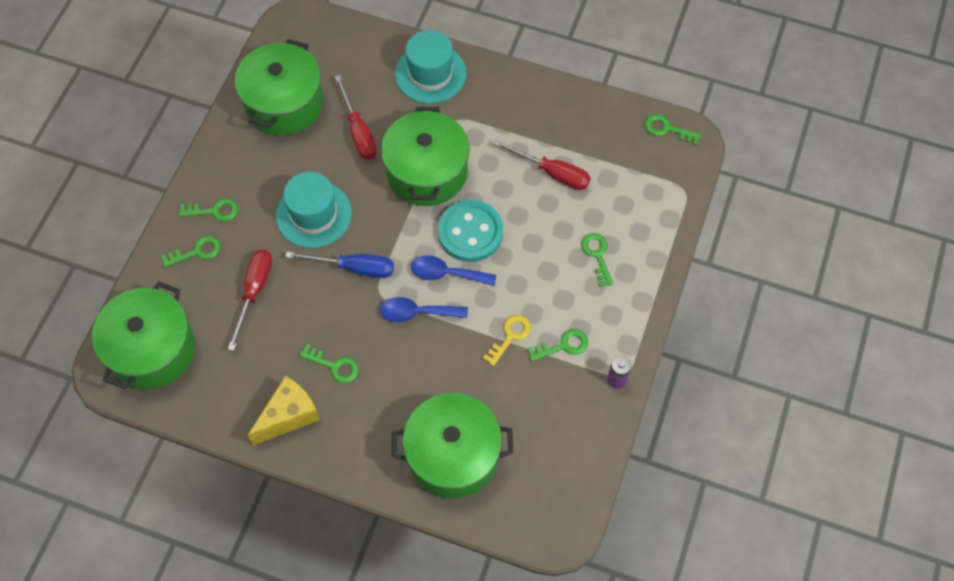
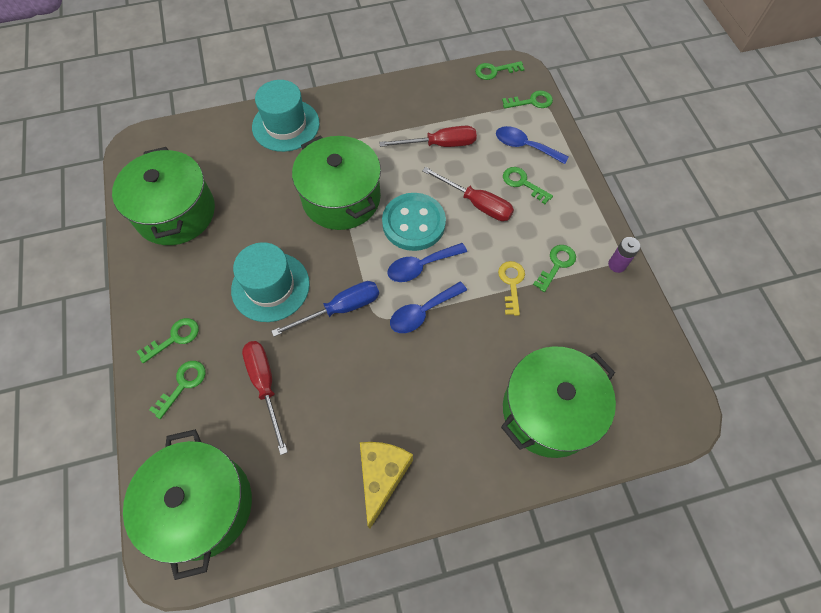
camera: 35 degrees left, 0 degrees up
(334, 366) = (388, 403): green key -> green key (531, 101)
(358, 131) = (259, 199): red screwdriver -> red screwdriver (476, 203)
(630, 221) = (525, 146): none -> blue spoon

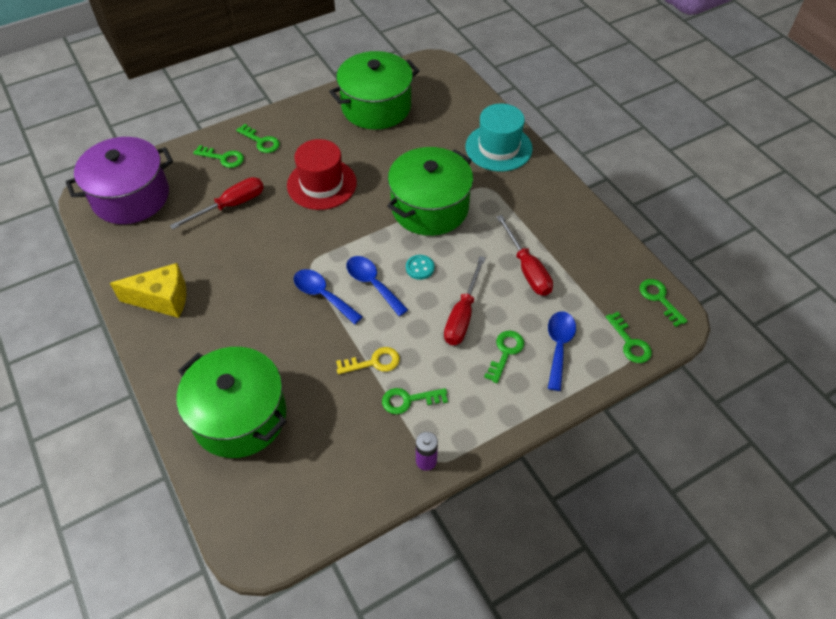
camera: 75 degrees right, 10 degrees down
(202, 505) = (131, 197): green pot -> purple pot
(270, 286) = (321, 184): turquoise hat -> red hat
(340, 309) = (311, 235): blue screwdriver -> none
(413, 223) = (420, 268): turquoise button -> turquoise button, size x0.44
(556, 264) = (408, 400): green key -> green key turned 150 degrees clockwise

